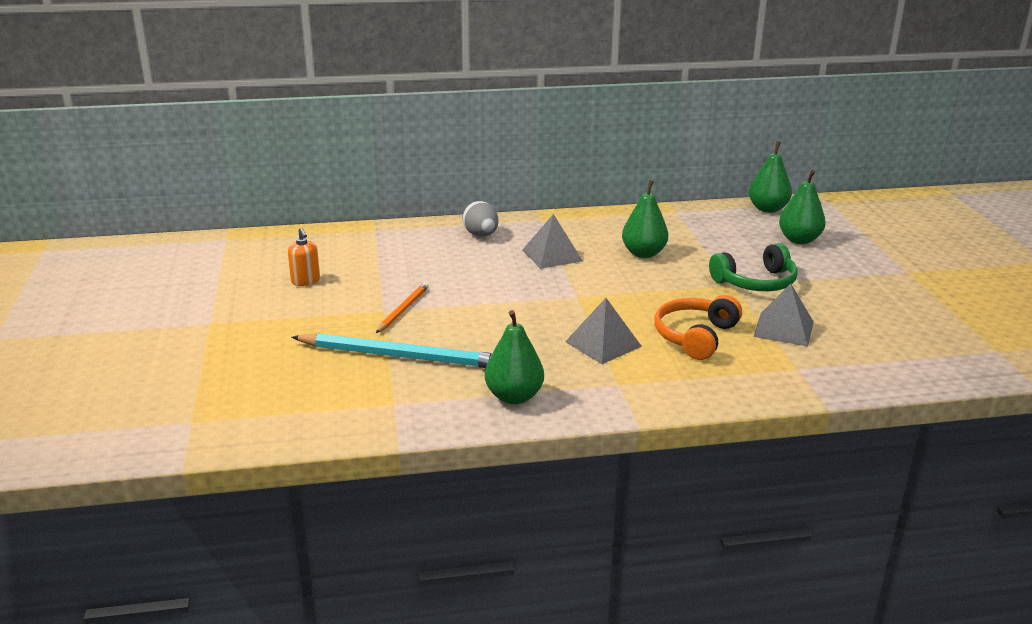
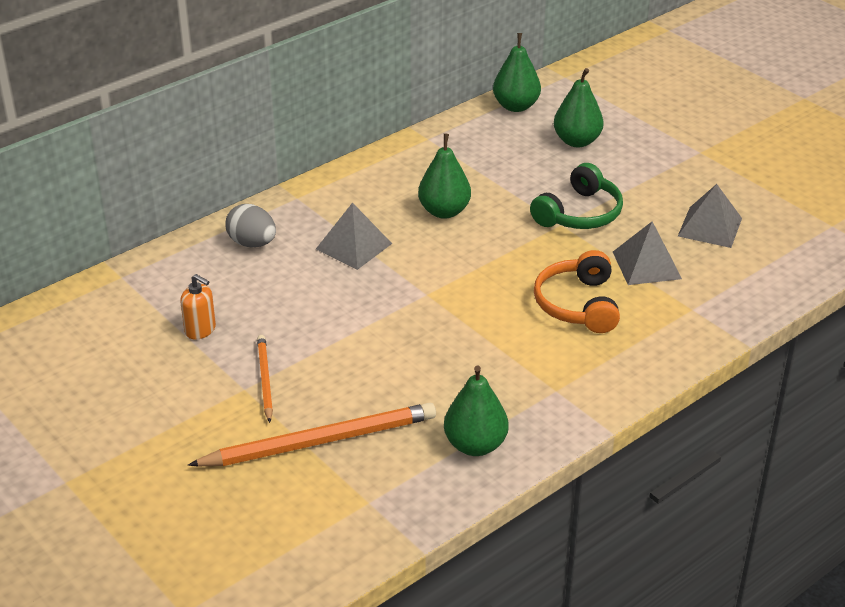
camera: 30 degrees left, 10 degrees up
(305, 281) = (116, 381): orange soap dispenser -> orange soap dispenser (200, 330)
(400, 356) = (319, 441): turquoise pencil -> orange pencil
(603, 344) = (502, 347): grey pyramid -> grey pyramid (710, 227)

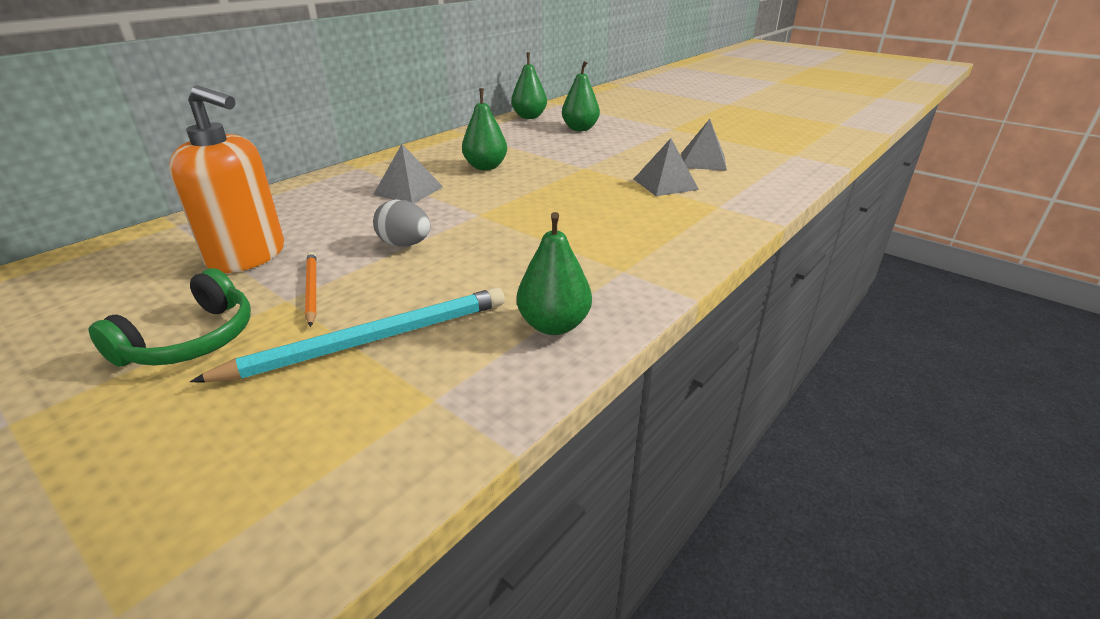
camera: 10 degrees left, 5 degrees down
(200, 330) = (248, 256): orange soap dispenser -> orange soap dispenser, size x2.21
(252, 243) = (314, 195): grey egg -> grey egg (405, 244)
(319, 441) = (371, 340): orange pencil -> turquoise pencil
(578, 304) = (618, 211): orange headphones -> none
(579, 213) = (597, 161): green headphones -> green headphones (191, 340)

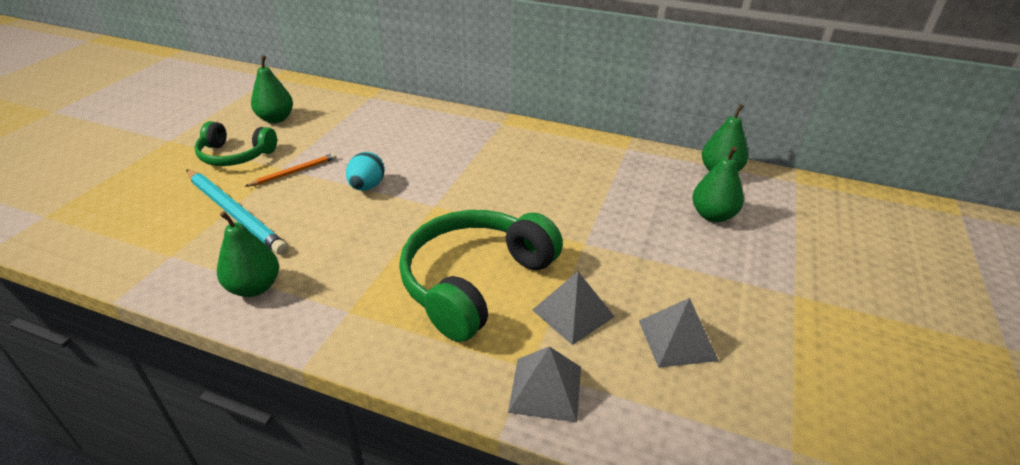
camera: 70 degrees right, 5 degrees up
(248, 256) = (334, 135): orange soap dispenser -> none
(405, 244) = (367, 187): grey egg -> turquoise egg
(408, 190) = (466, 159): grey pyramid -> grey pyramid (545, 389)
(485, 167) = (544, 182): green pear -> green pear (276, 119)
(610, 211) = (475, 281): none -> green headphones

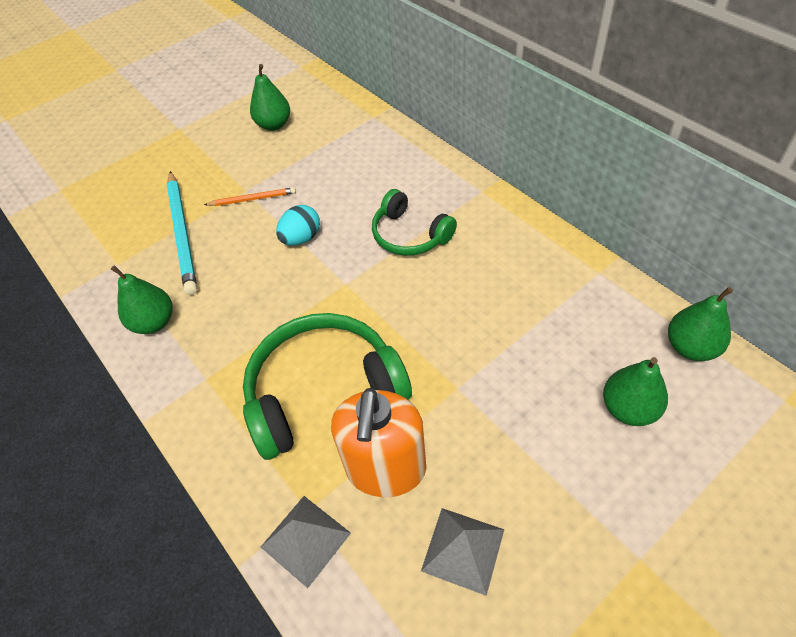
camera: 35 degrees right, 15 degrees up
(235, 155) = (218, 163): green headphones -> green headphones (409, 235)
(573, 313) = (386, 469): grey pyramid -> orange soap dispenser

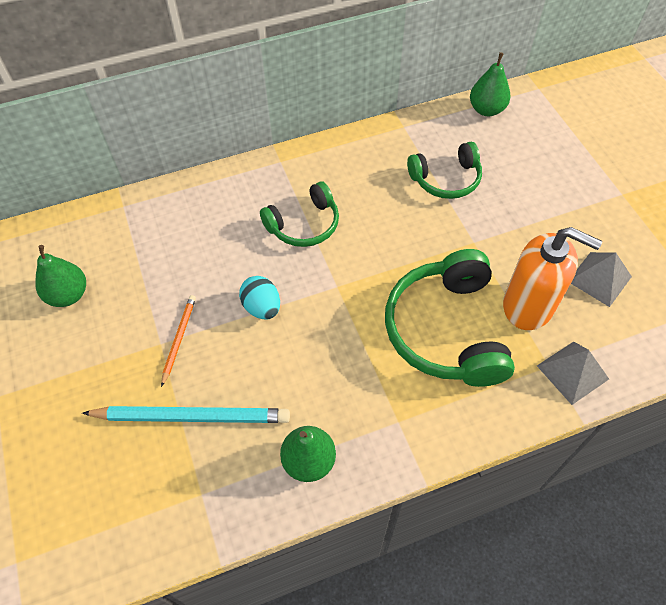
camera: 75 degrees left, 5 degrees up
(540, 335) = (446, 179): none -> green headphones
(628, 408) = (522, 158): green pear -> none

